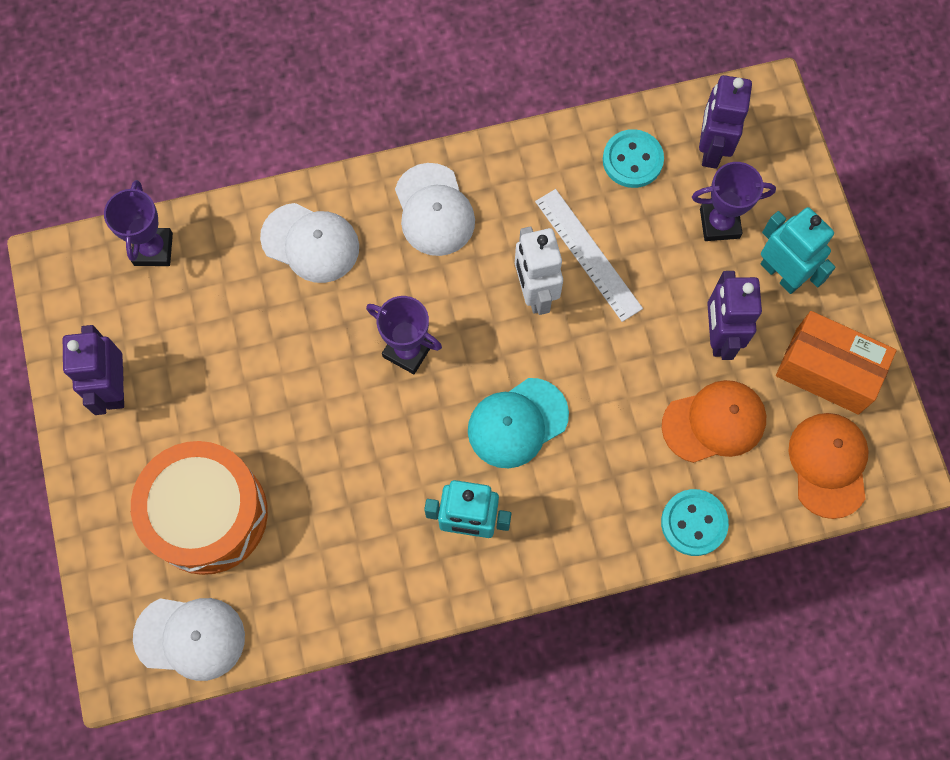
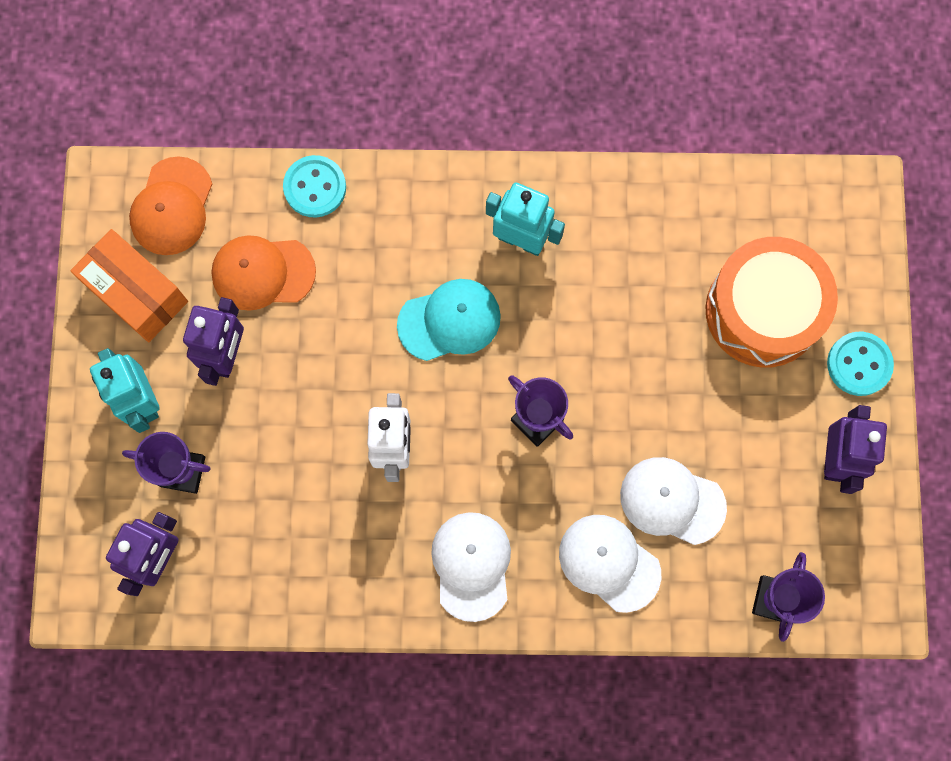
camera: 165 degrees left, 5 degrees up
(190, 637) = (797, 205): white cap -> white cap (672, 501)
(588, 254) = (328, 473): white ruler -> none
(632, 160) = (247, 567): turquoise button -> turquoise button (859, 364)

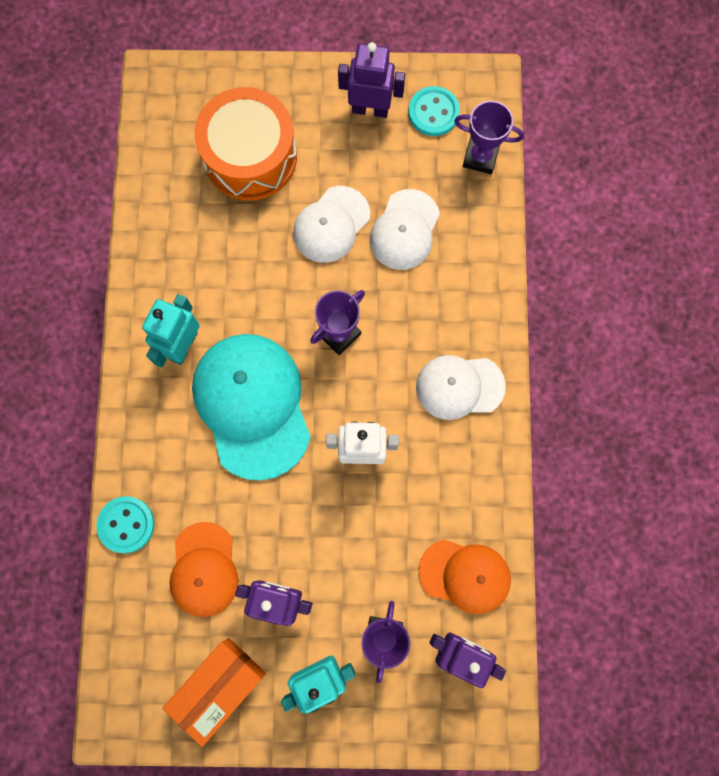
camera: 90 degrees left, 0 degrees up
(172, 207) = (138, 657): orange cap -> orange cap (465, 575)
(449, 321) = (252, 405): turquoise cap -> turquoise cap, size x1.67
(609, 563) = (455, 279): white cap -> white cap (331, 224)
(859, 364) = (295, 88): turquoise button -> turquoise button (433, 112)

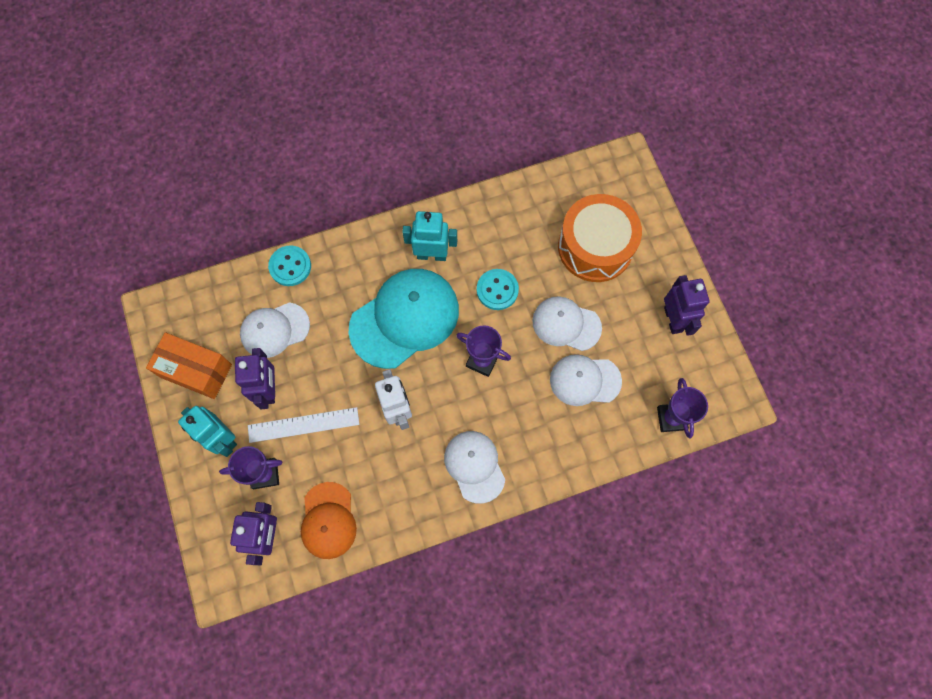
camera: 70 degrees right, 5 degrees down
(204, 569) = (275, 330): orange cap -> white cap
(339, 570) = (303, 424): none -> white ruler
(433, 112) = (693, 368): turquoise button -> turquoise button (497, 290)

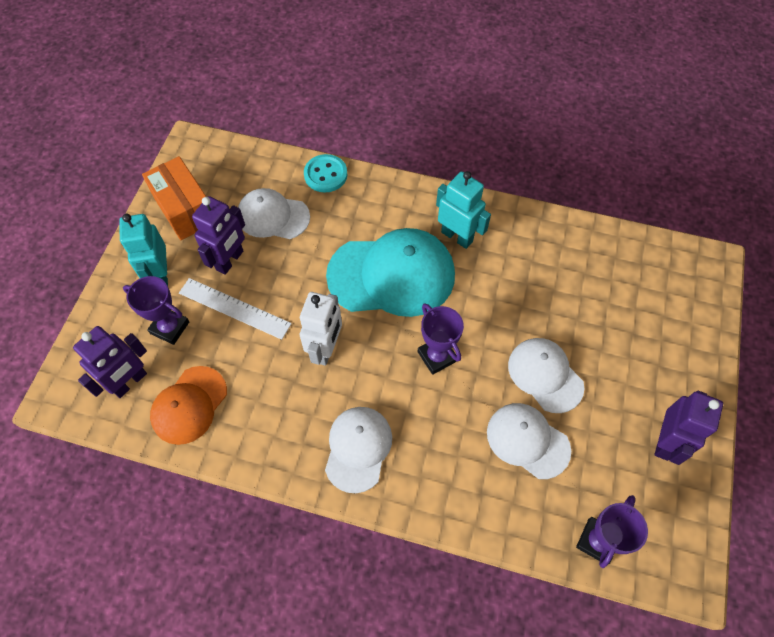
camera: 35 degrees right, 10 degrees down
(497, 290) = (497, 303): turquoise button -> none
(595, 247) = (625, 322): orange drum -> none

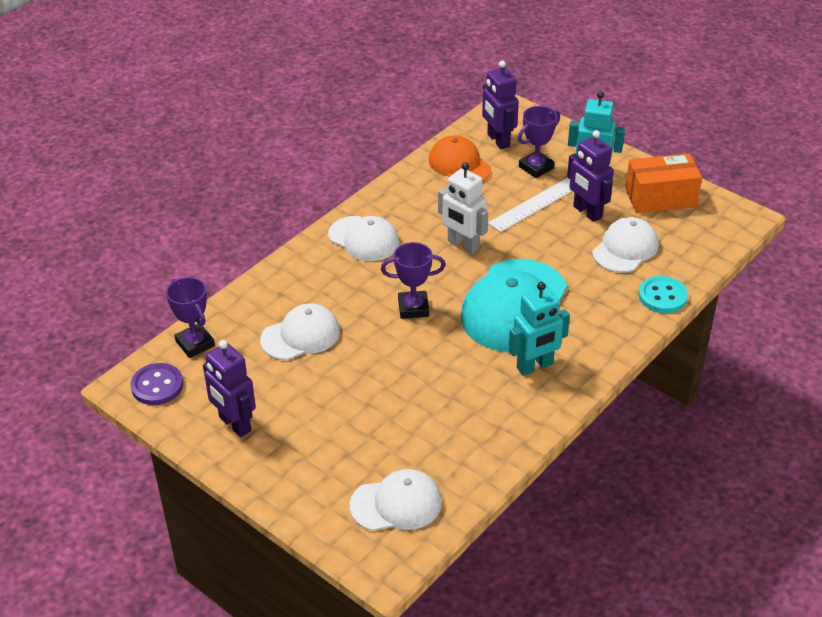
camera: 115 degrees right, 20 degrees down
(545, 375) = (349, 370): white cap -> white cap (396, 504)
(671, 545) = (157, 386): none -> purple button

